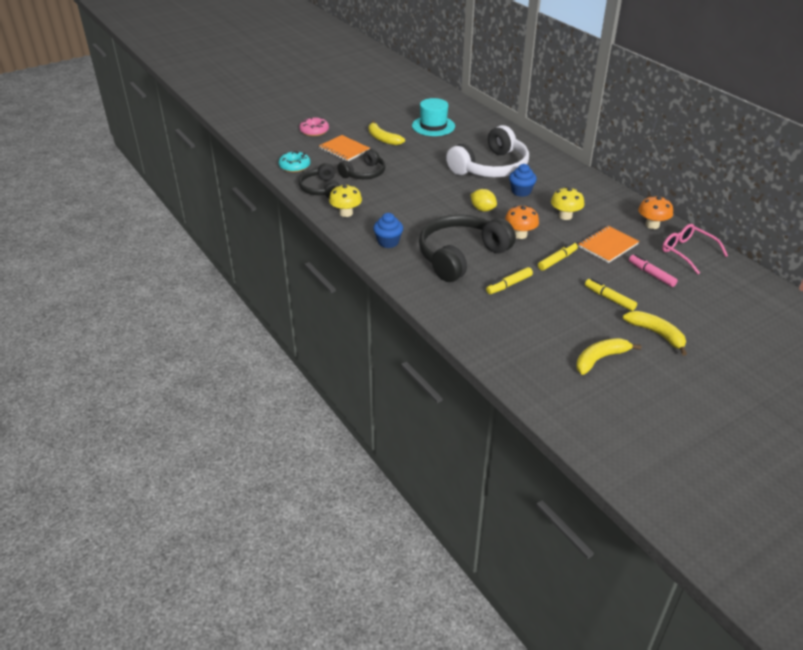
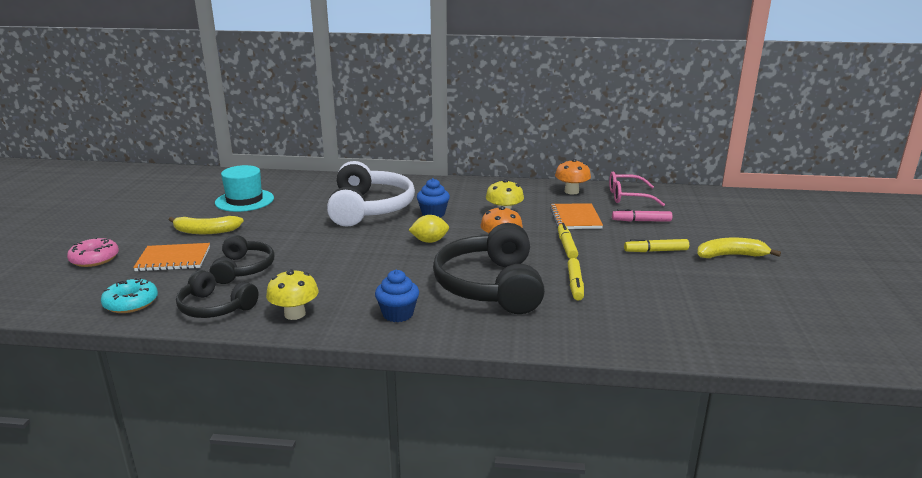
camera: 50 degrees left, 15 degrees down
(600, 359) = (746, 294): yellow banana -> none

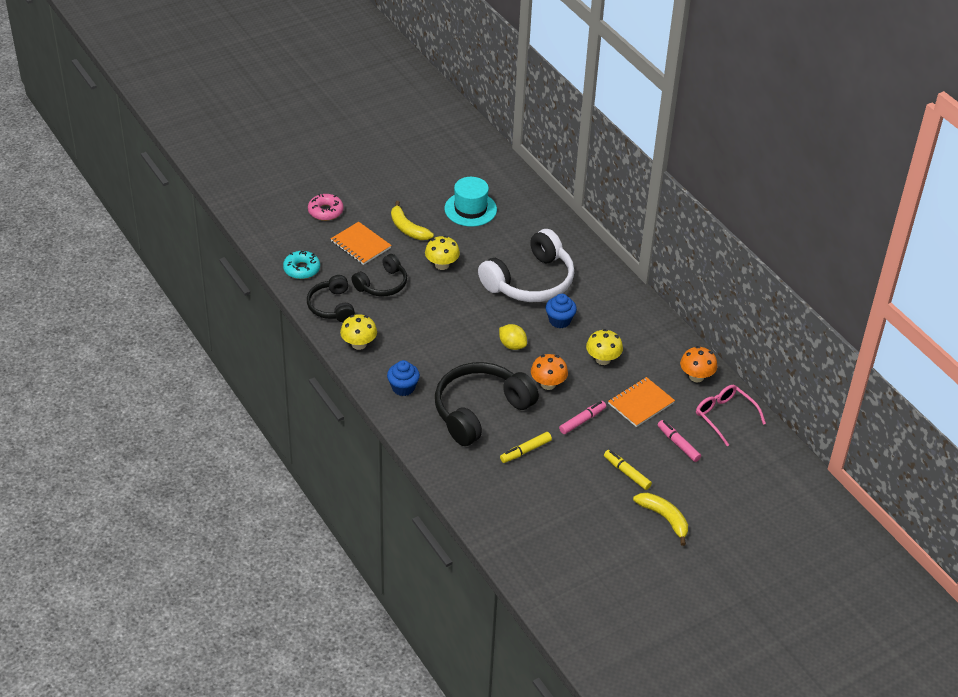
camera: 50 degrees right, 20 degrees up
(278, 234) = (442, 265): none -> yellow mushroom
(566, 246) = (582, 421): yellow marker -> pink marker

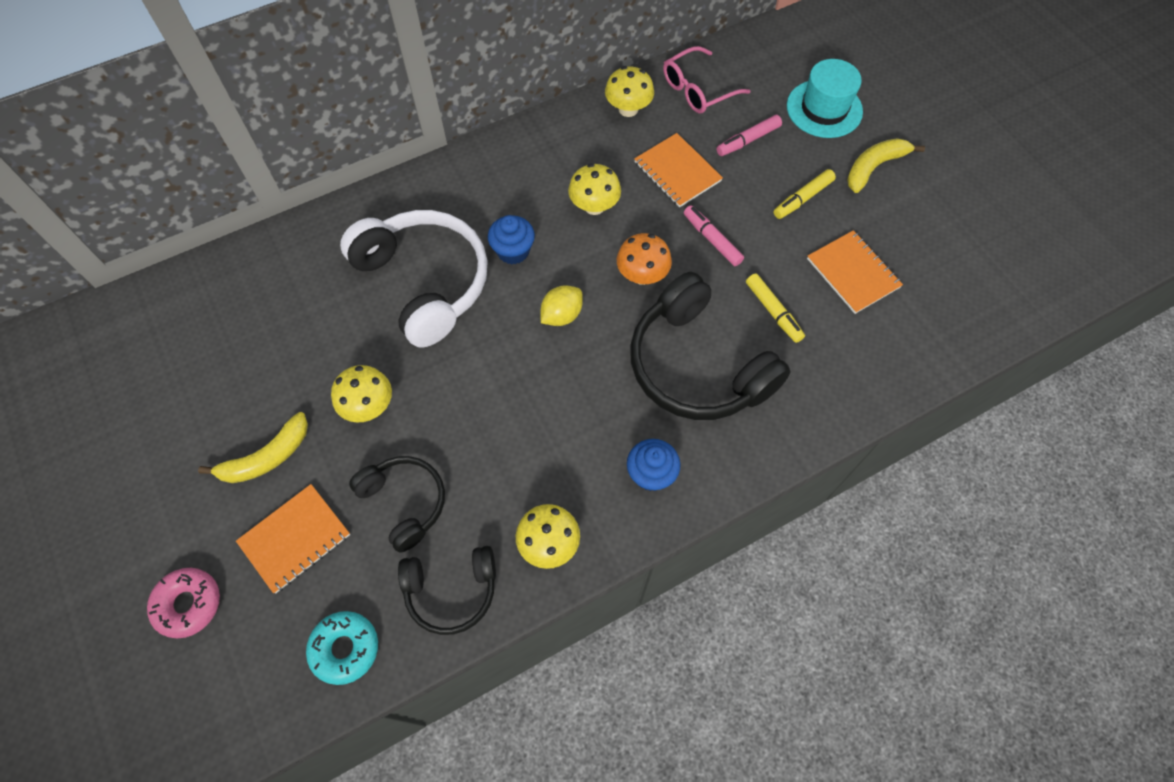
camera: 85 degrees left, 20 degrees up
(470, 209) = (237, 357): turquoise hat -> turquoise hat (824, 109)
(563, 497) = (853, 273): none -> orange notebook
(696, 376) = (628, 109): orange mushroom -> yellow mushroom

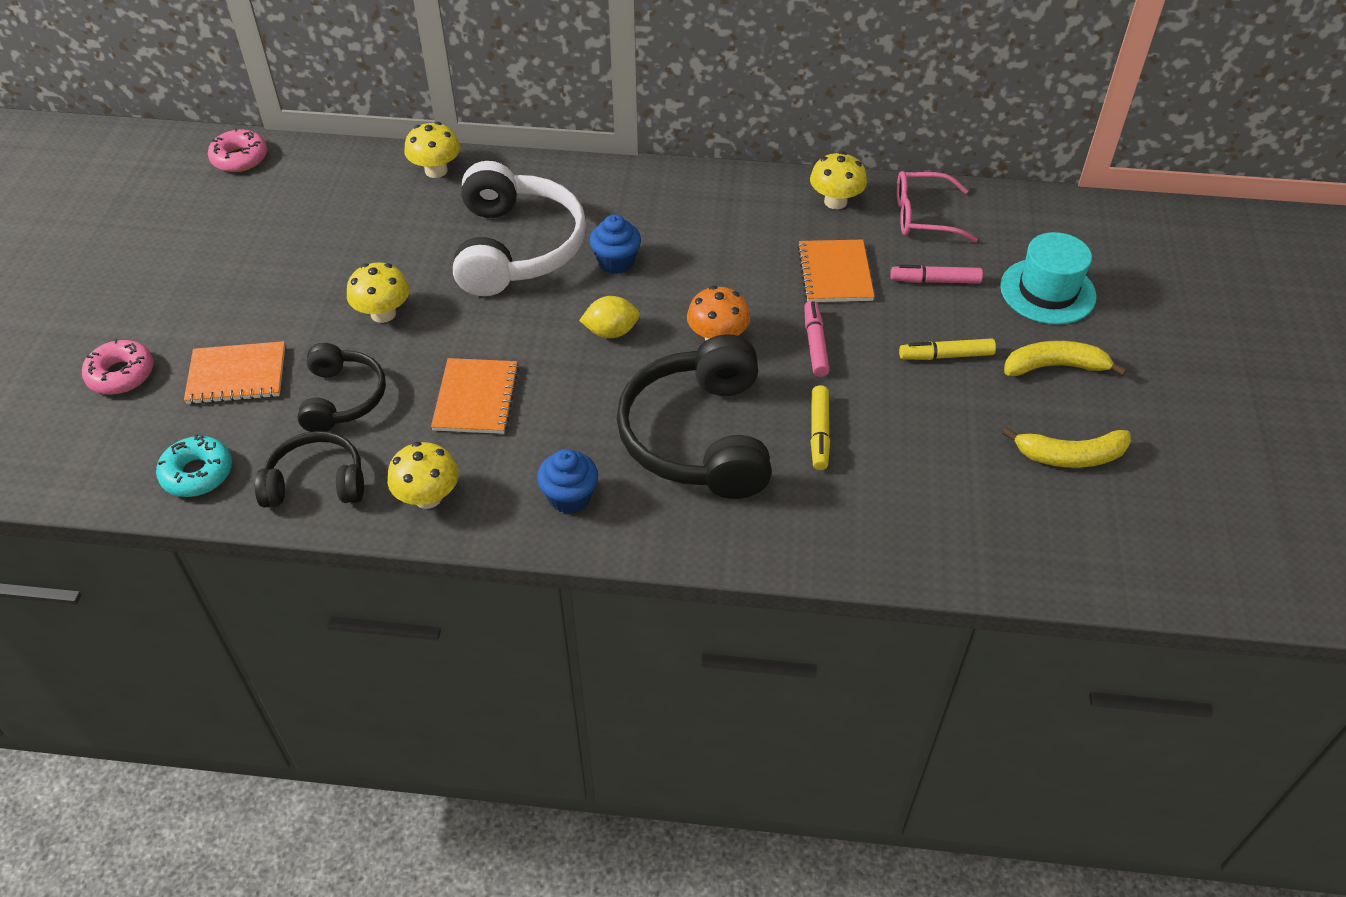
camera: 35 degrees right, 15 degrees down
(99, 330) = (240, 158): none -> pink donut
(266, 457) = (272, 307): yellow banana -> yellow banana (1070, 456)
(451, 590) = (316, 483): black headphones -> black headphones turned 150 degrees clockwise
(594, 206) = (725, 263): yellow mushroom -> yellow mushroom (436, 170)
(853, 273) = (938, 444): orange notebook -> orange notebook (476, 398)

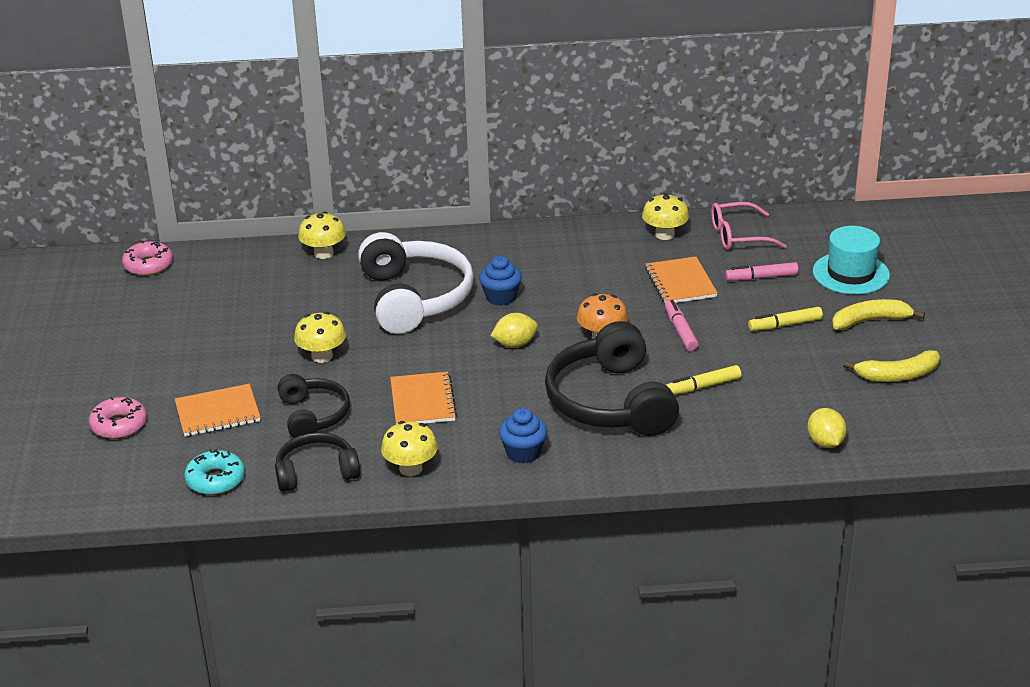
camera: 10 degrees left, 15 degrees down
(819, 433) = (703, 387): yellow marker -> yellow marker turned 75 degrees clockwise
(950, 547) = (825, 442): none -> yellow lemon

